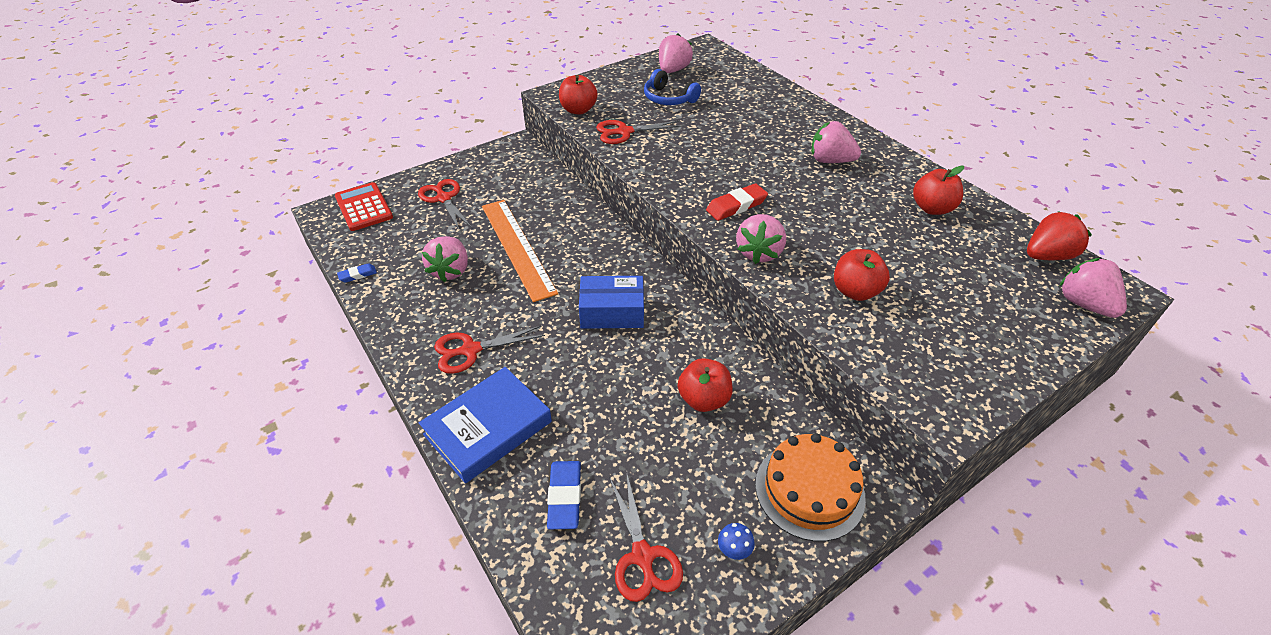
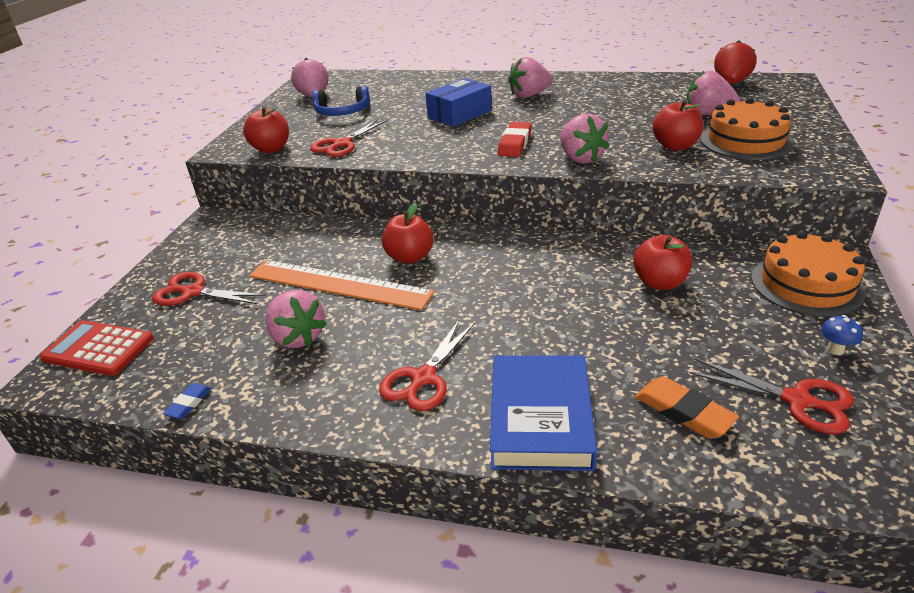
camera: 40 degrees left, 10 degrees down
(565, 497) = (683, 412): blue eraser -> orange eraser
(612, 312) = (500, 276): blue box -> blue box (459, 114)
(928, 328) = (745, 141): none -> orange cake
(932, 208) = (634, 90): red apple -> red apple (409, 257)
(1084, 304) = (787, 93): pink strawberry -> pink strawberry (707, 114)

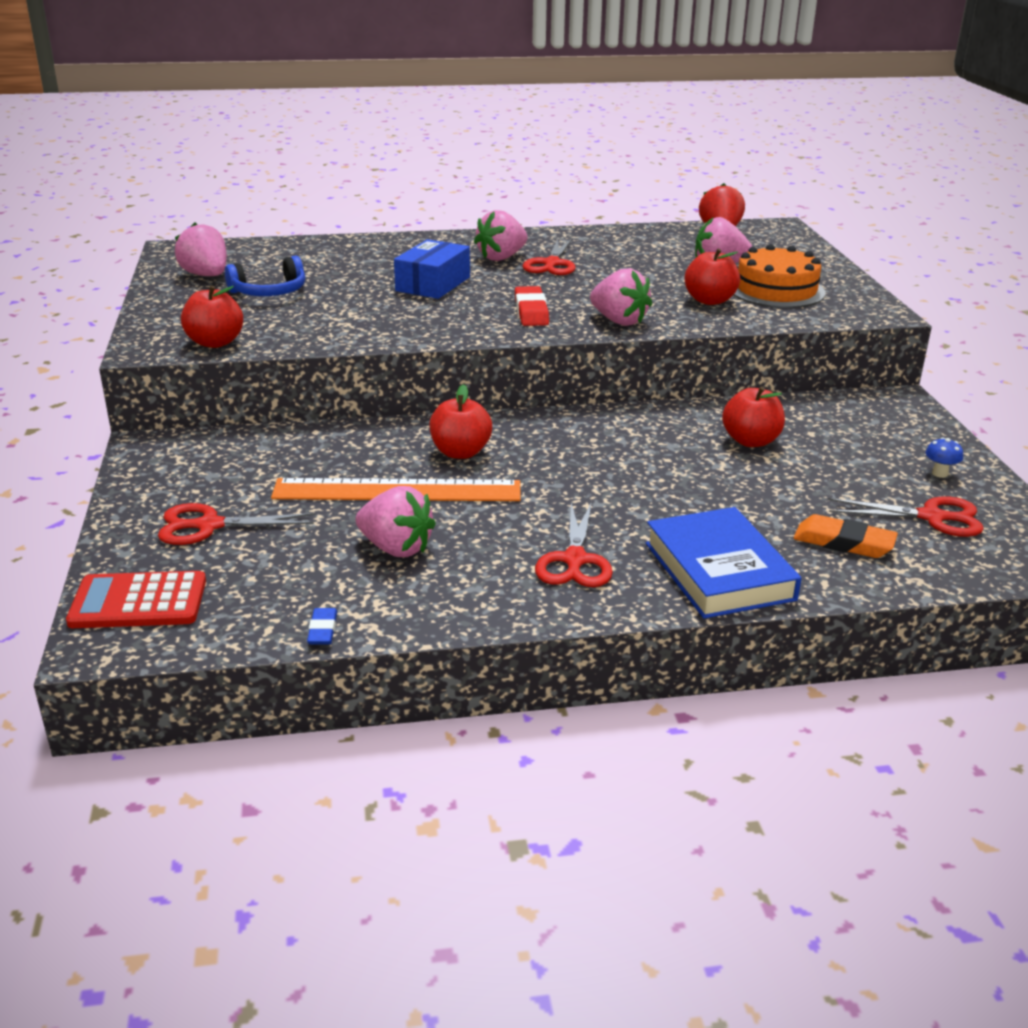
camera: 25 degrees left, 5 degrees down
(342, 144) = (310, 329): red scissors -> red scissors (551, 264)
(806, 284) = (886, 424): orange cake -> none

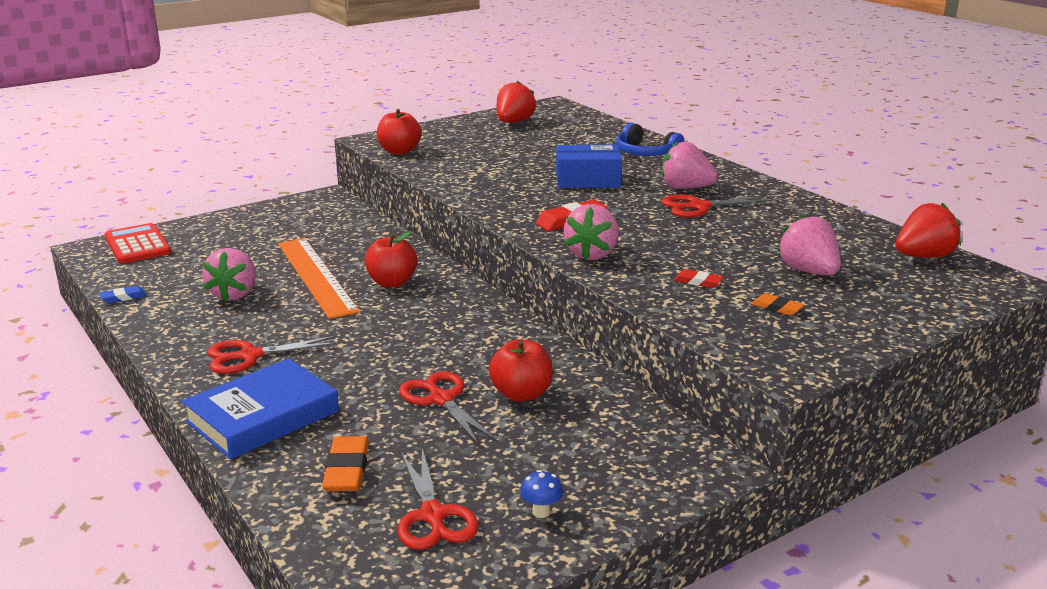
camera: 65 degrees right, 5 degrees down
(206, 275) = (514, 122): pink strawberry -> red strawberry
(209, 526) = (233, 238): red scissors -> red scissors (441, 399)
(269, 292) = (505, 143): blue headphones -> blue headphones (645, 153)
(709, 300) = (698, 282): red apple -> red eraser
(776, 290) = (777, 308): orange cake -> orange eraser

